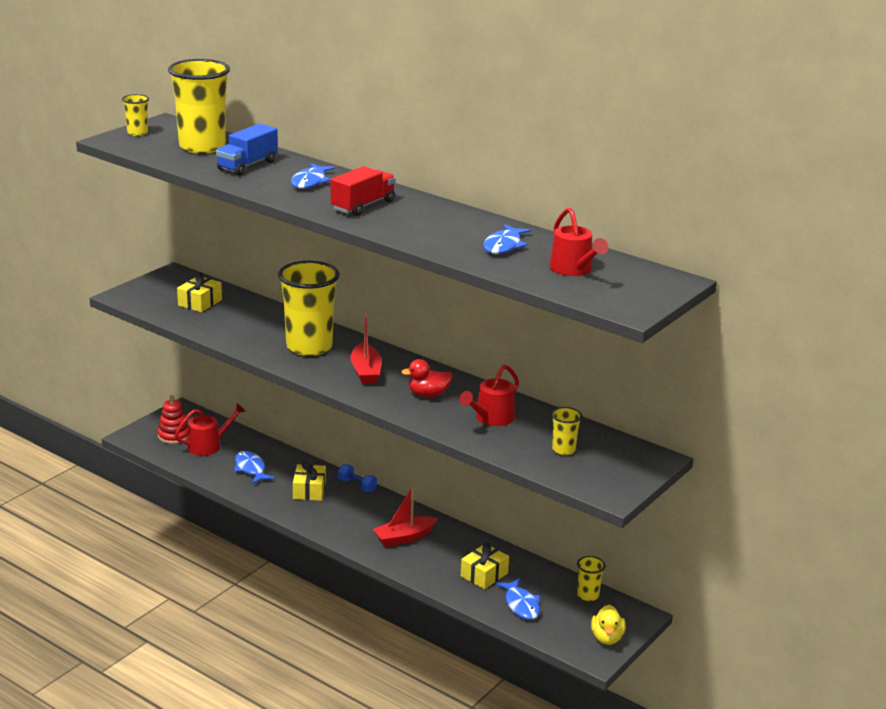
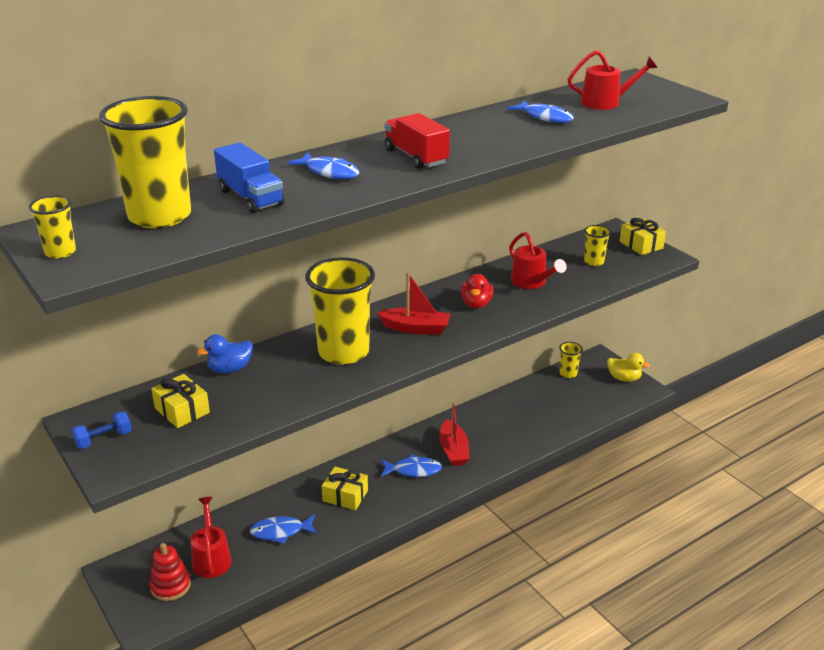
camera: 70 degrees left, 5 degrees up
(261, 308) = (230, 369): none -> blue duck
(357, 485) = (352, 462): blue dumbbell -> blue dumbbell (103, 439)
(484, 575) = (525, 418): yellow gift -> yellow gift (641, 245)
(521, 605) = (572, 408): blue fish -> blue fish (413, 470)

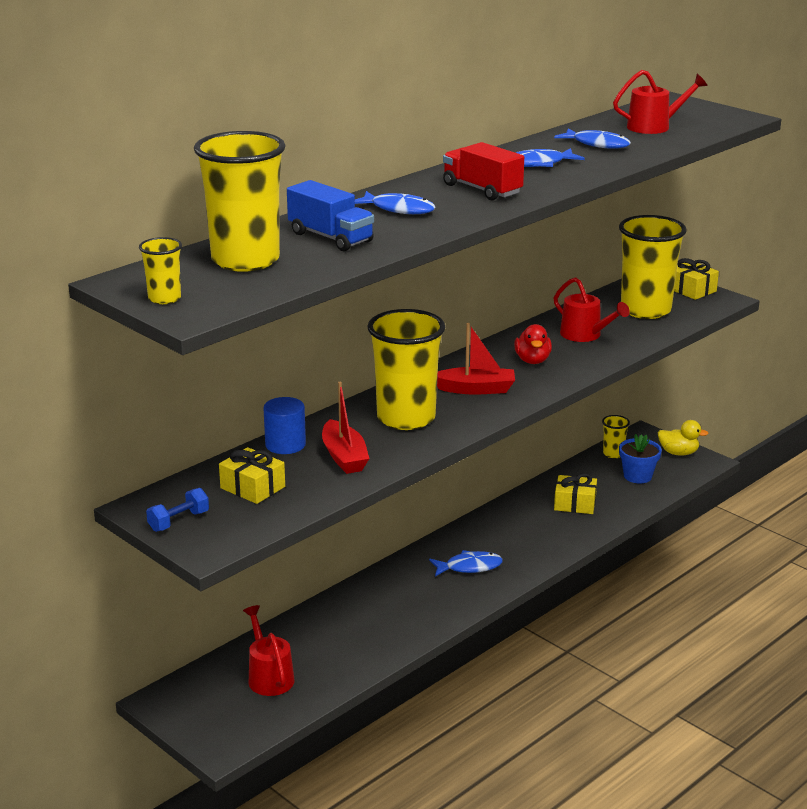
camera: 10 degrees left, 5 degrees down
(170, 586) = (232, 708): red stacking toy -> none
(230, 369) = (285, 444): blue duck -> blue cylinder
(281, 532) = (339, 642): blue fish -> blue fish (539, 164)
(345, 496) = (400, 600): yellow gift -> yellow gift (575, 504)
(453, 450) = (508, 543): red boat -> red boat (344, 457)
(582, 397) = (637, 476): none -> blue flower pot
(594, 262) = (645, 310): yellow cup -> yellow cup, size x2.21

